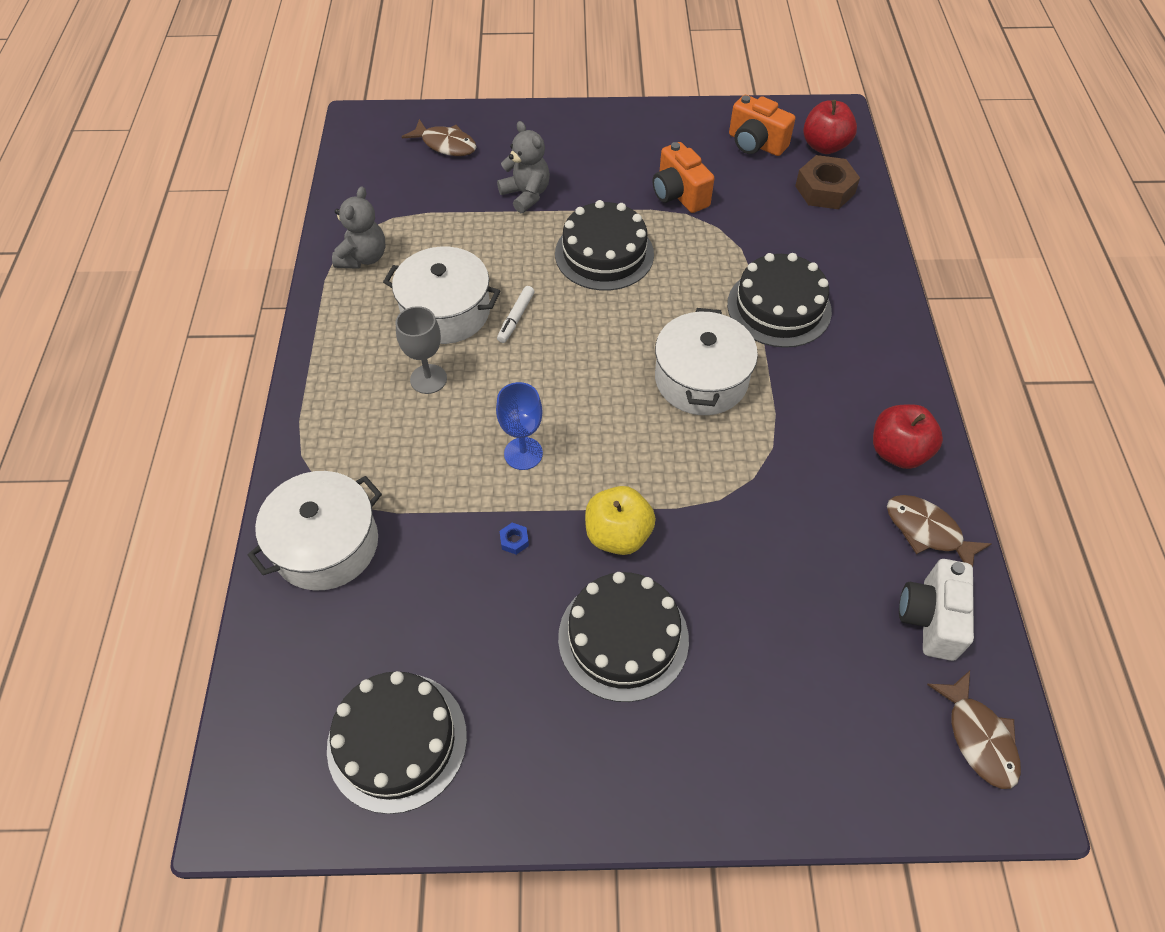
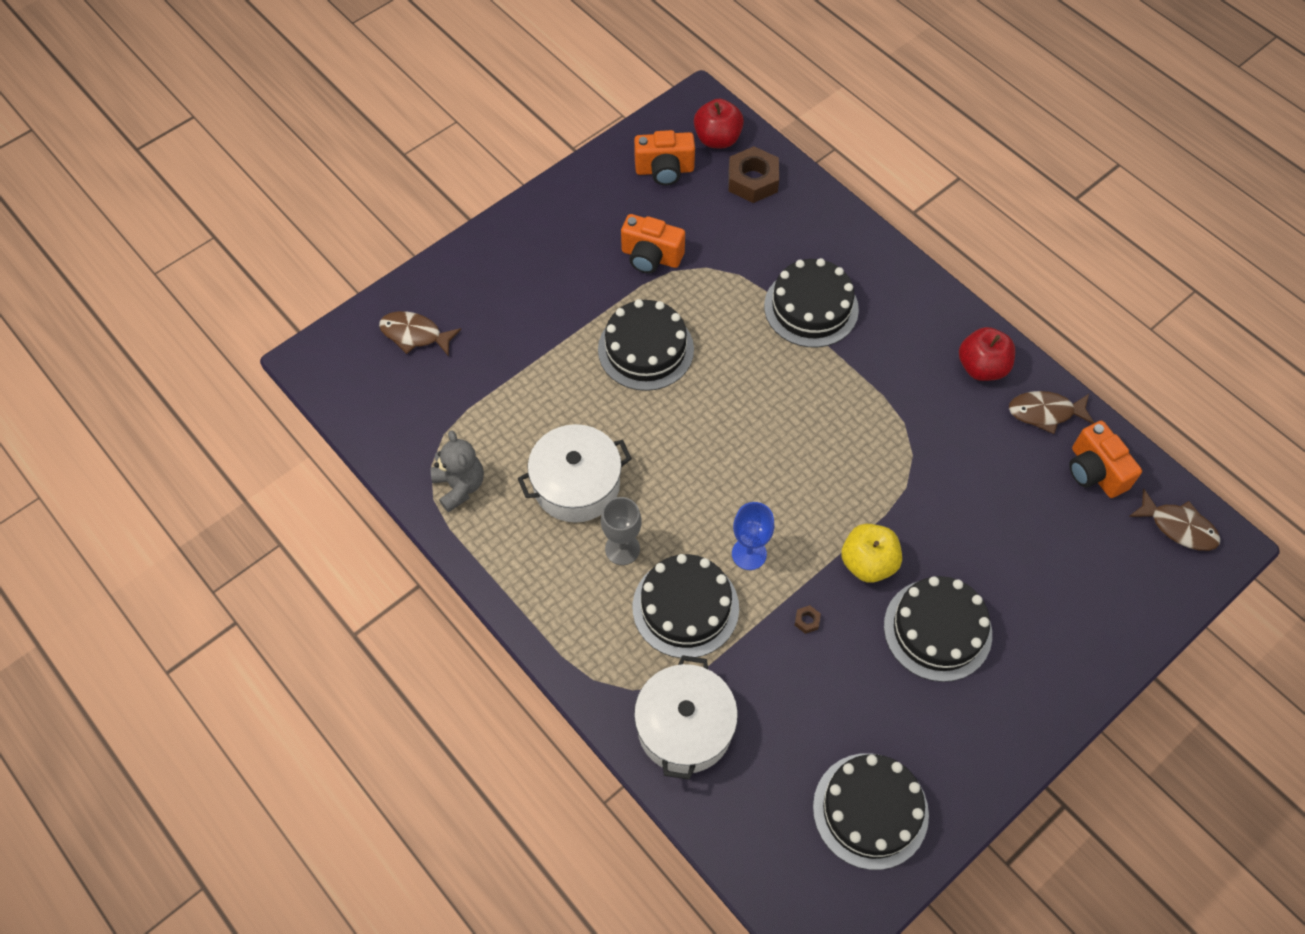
camera: 40 degrees left, 5 degrees up
(428, 456) = (685, 607): none -> black cake
(446, 144) = (415, 334): brown fish -> brown fish turned 150 degrees counterclockwise
(514, 541) = (807, 621): blue nut -> brown nut
(516, 318) = (635, 451): white marker -> none
(526, 195) = (532, 337): grey teddy bear -> none
(701, 379) = (812, 405): white pot -> none
(930, 618) = (1094, 471): white camera -> orange camera

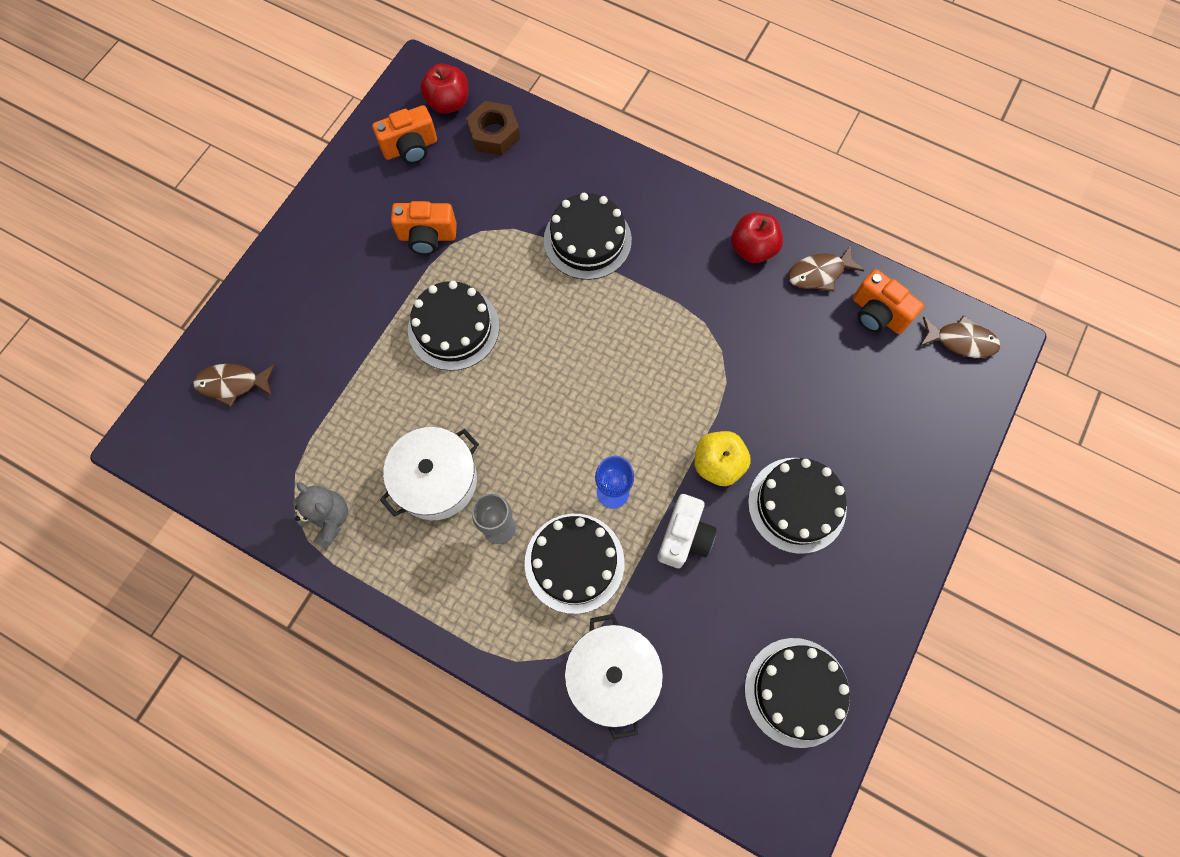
camera: 20 degrees left, 10 degrees up
(807, 621) = (684, 537): brown nut -> white camera

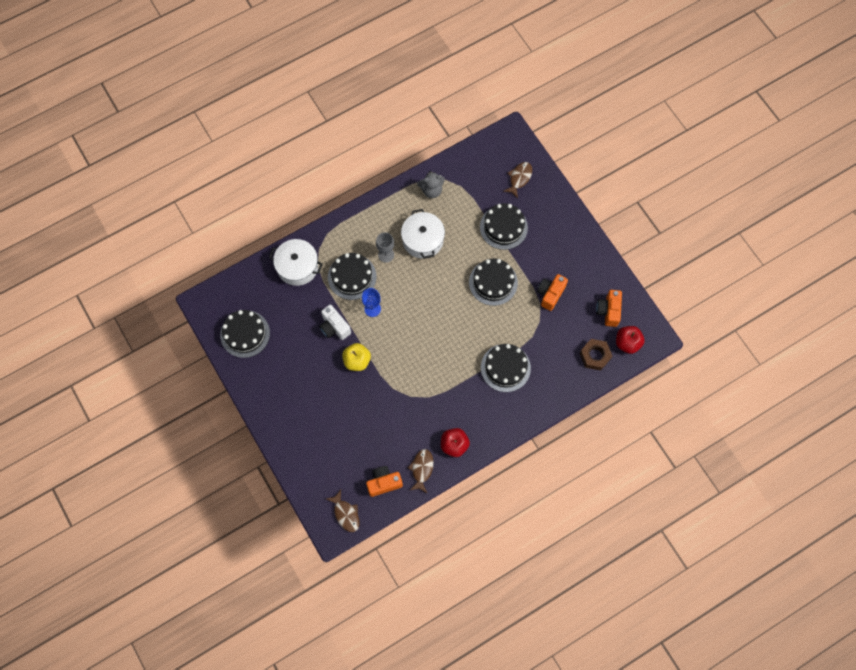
camera: 120 degrees right, 0 degrees up
(797, 505) = (318, 383): black cake -> black cake (503, 227)
(961, 341) = (346, 514): brown fish -> brown fish turned 75 degrees counterclockwise

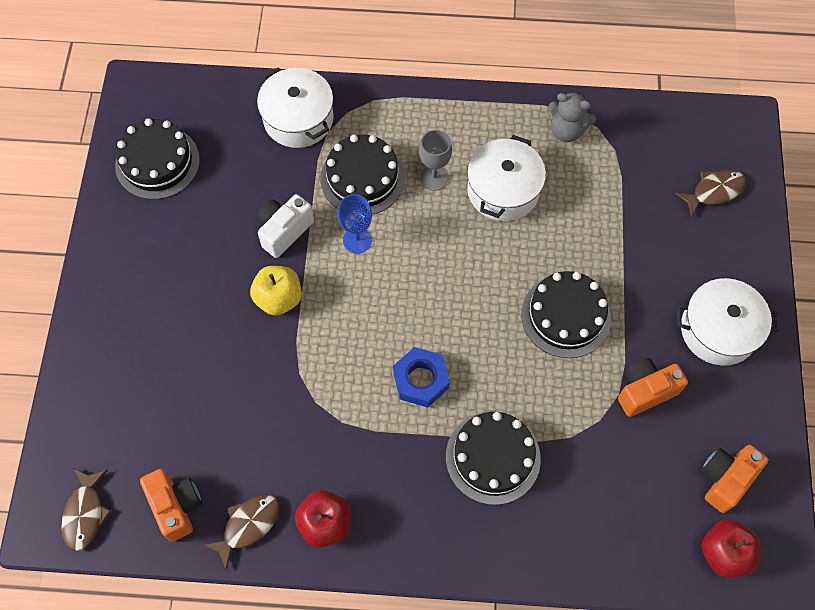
camera: 35 degrees right, 5 degrees down
(334, 327) = (284, 231): white camera -> white camera turned 45 degrees clockwise
(384, 483) = (176, 506): orange camera -> orange camera turned 45 degrees clockwise
(450, 355) = (421, 380): none -> blue nut
(503, 227) = (639, 246): black cake -> none
(563, 245) = (718, 330): none -> white pot
(595, 356) = (653, 537): brown nut -> none

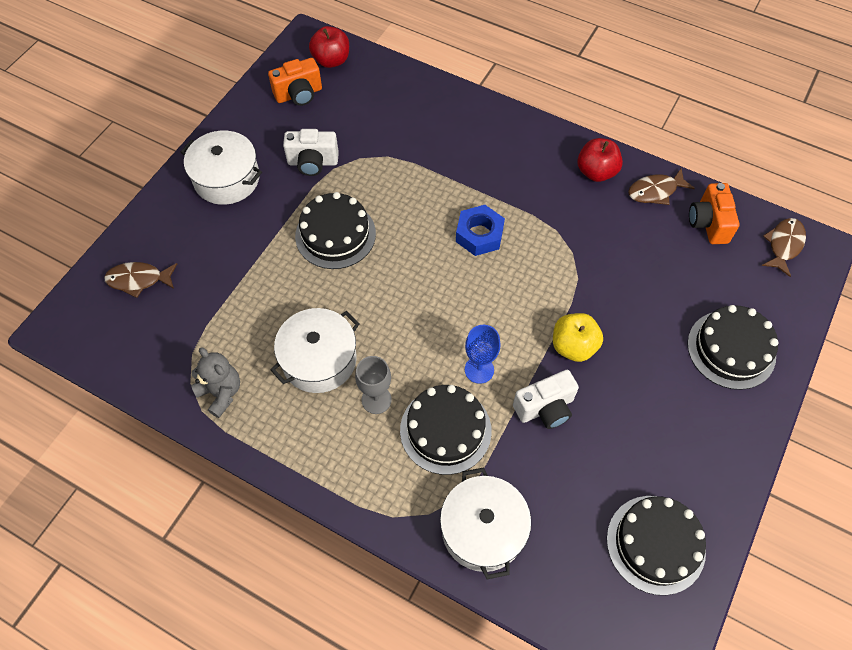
camera: 155 degrees left, 5 degrees down
(493, 457) = (452, 165): black cake -> black cake (731, 349)
(645, 391) = (313, 162): orange camera -> white camera

